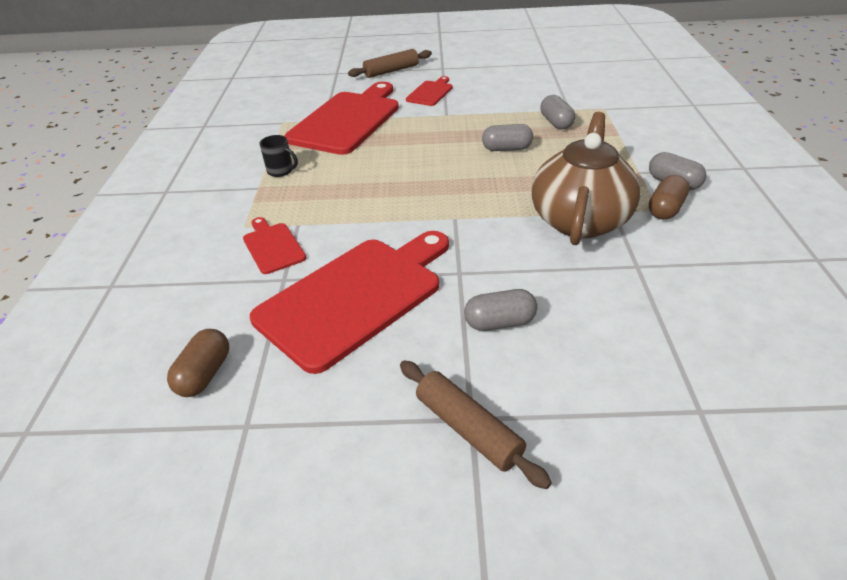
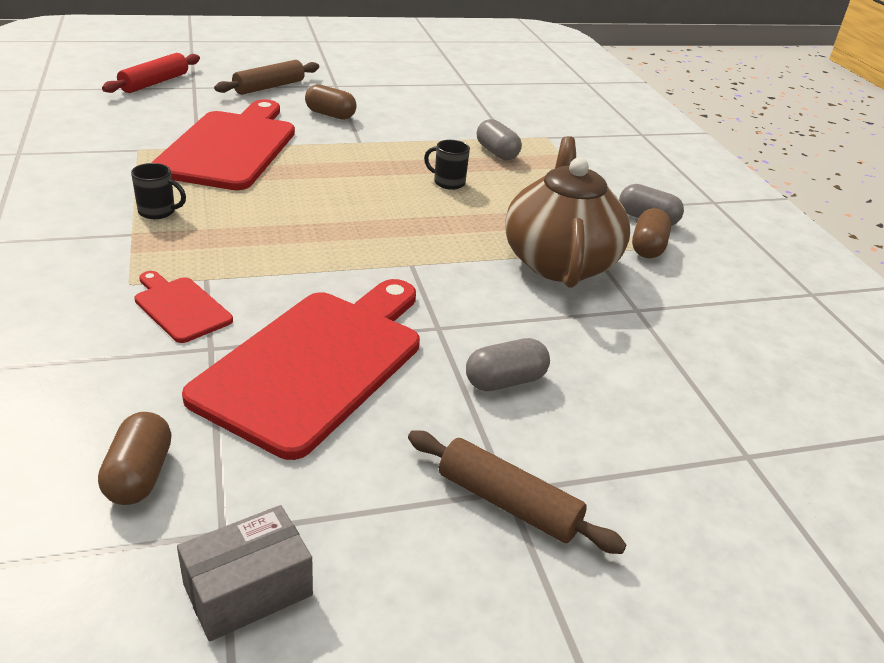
camera: 20 degrees left, 5 degrees down
(249, 473) = (248, 589): none -> grey box
(310, 70) = (154, 83): none -> red rolling pin
(430, 92) = (330, 115): red cutting board -> brown capsule
(506, 149) = (448, 182): grey capsule -> black mug

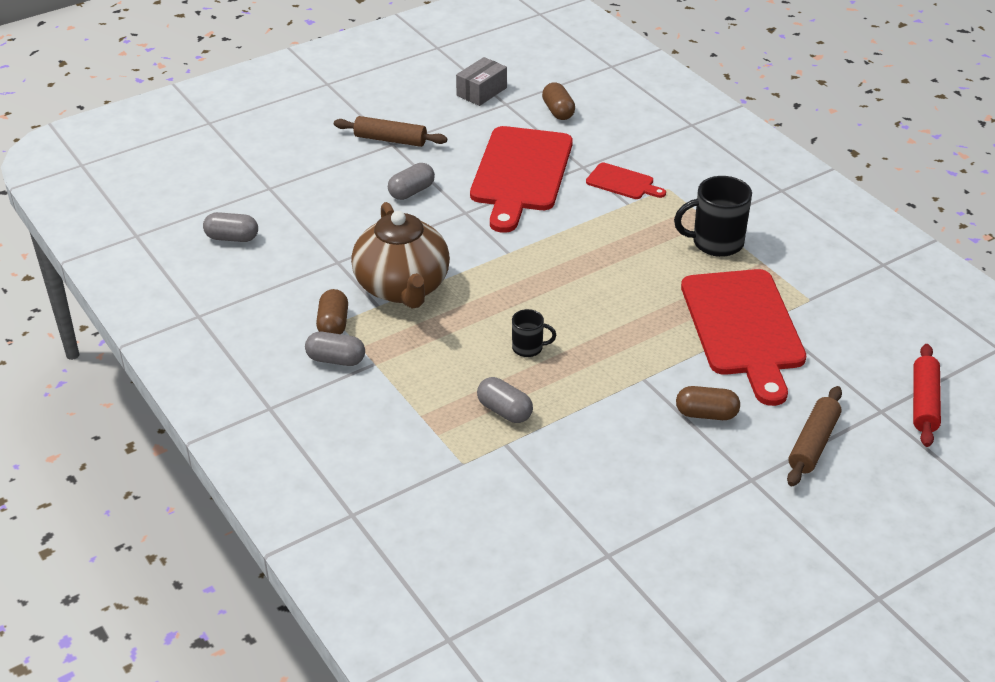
camera: 165 degrees right, 5 degrees up
(158, 212) = (716, 243): black mug -> black mug, size x1.82
(794, 381) = (232, 238): none -> grey capsule

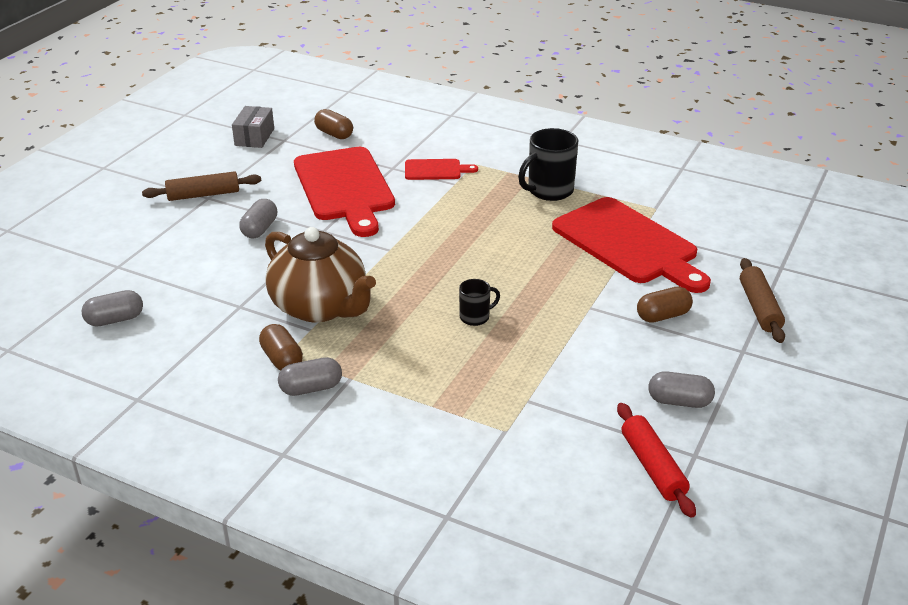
camera: 30 degrees left, 5 degrees down
(504, 411) = (502, 374): grey capsule -> grey capsule (679, 401)
(924, 402) = (803, 251): red rolling pin -> red rolling pin (652, 467)

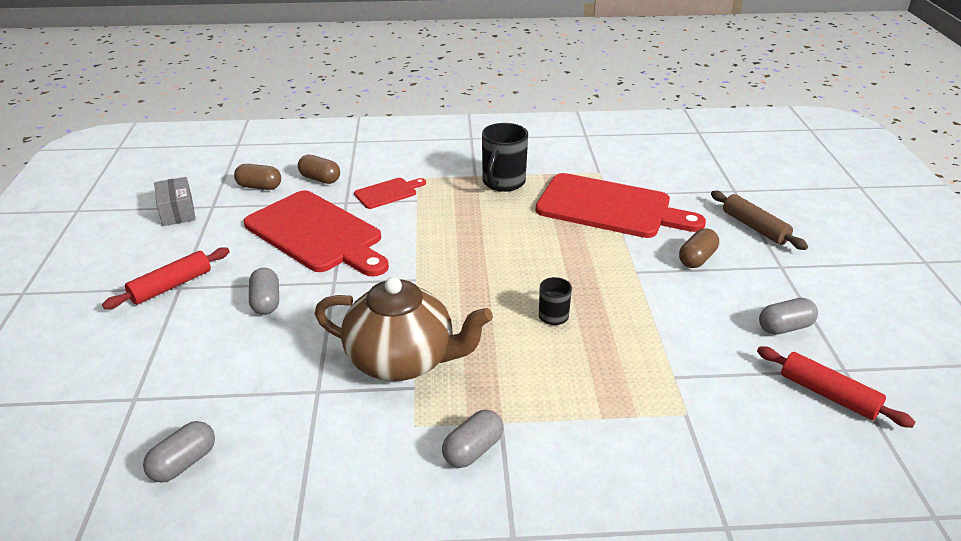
camera: 30 degrees left, 0 degrees up
(203, 195) = (171, 286): brown rolling pin -> red rolling pin
(282, 359) = (414, 431): brown capsule -> brown capsule (320, 179)

